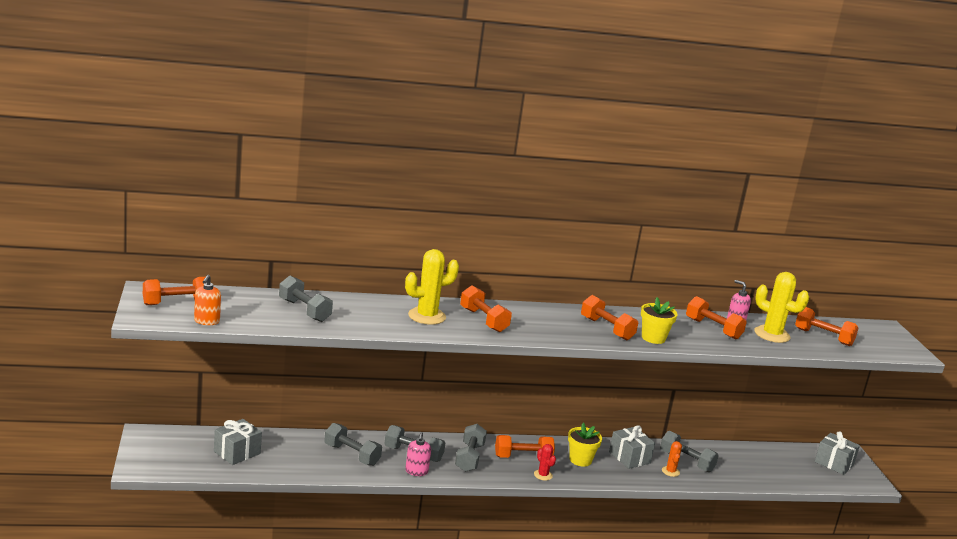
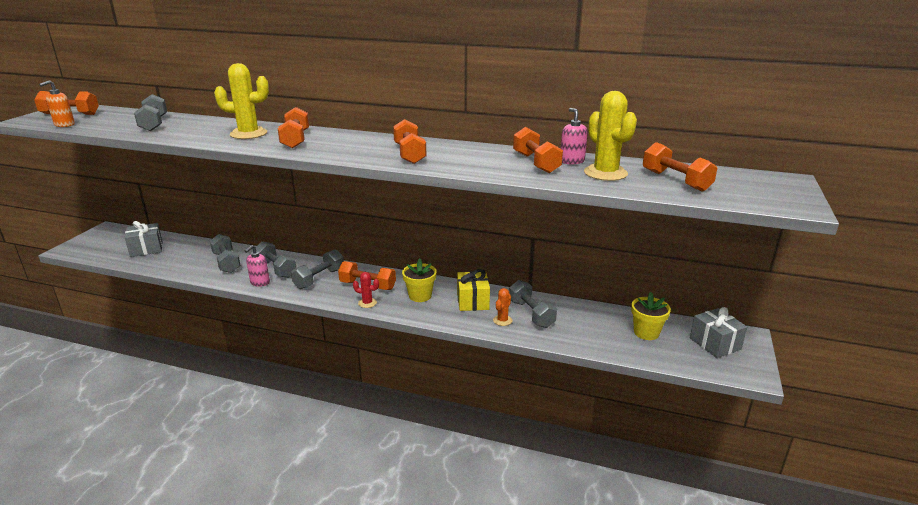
camera: 30 degrees right, 5 degrees up
(543, 475) = (367, 303): red cactus -> red cactus turned 75 degrees counterclockwise
(629, 457) = (473, 301): grey gift -> yellow gift
(653, 338) = (449, 164): yellow flower pot -> yellow flower pot (646, 332)

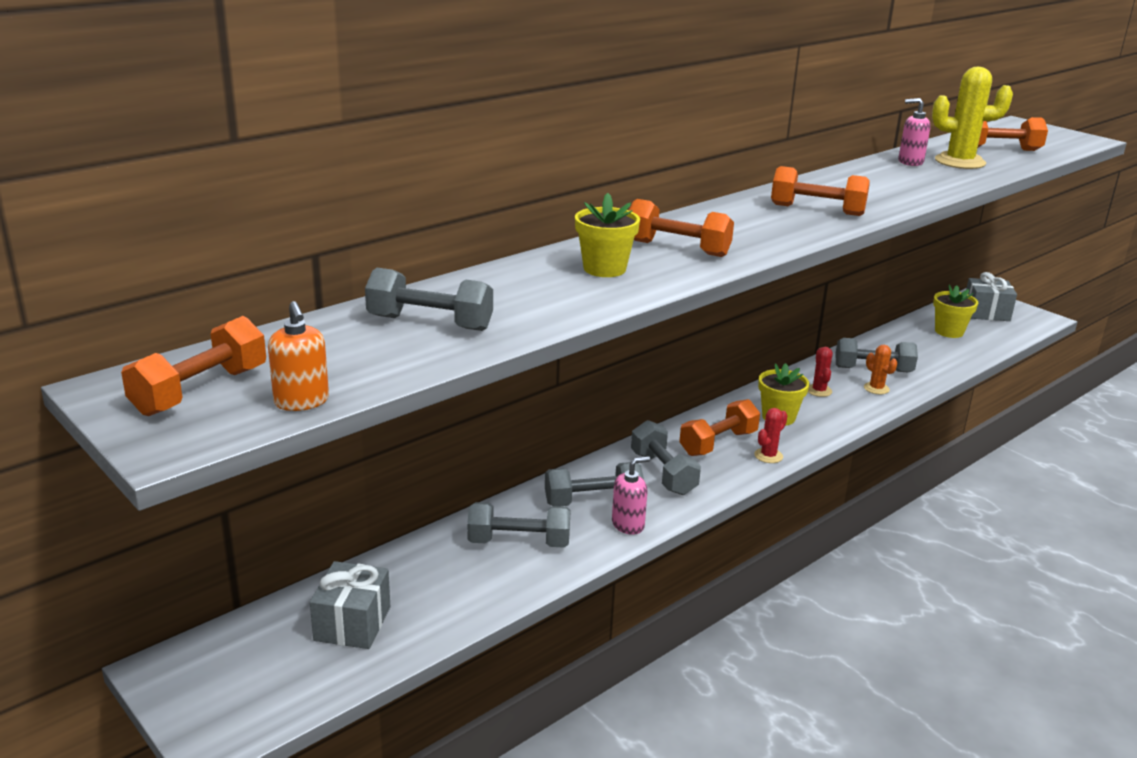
camera: 60 degrees left, 0 degrees up
(248, 134) = (604, 269): yellow cactus -> yellow flower pot
(260, 282) = (628, 525): pink soap dispenser -> pink soap dispenser turned 90 degrees counterclockwise
(473, 301) = (819, 391): yellow gift -> red cactus
(536, 163) = (904, 174): orange dumbbell -> none

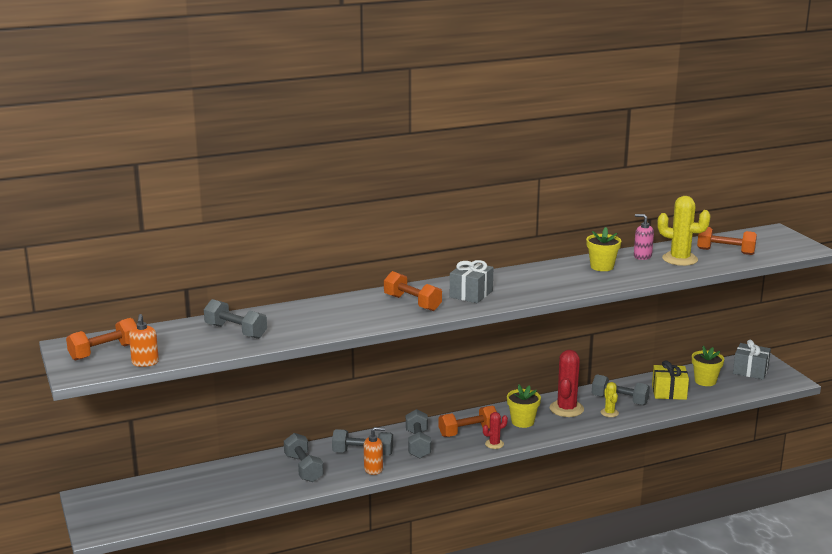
camera: 20 degrees right, 5 degrees down
(352, 623) = (189, 493): grey gift -> grey gift (471, 294)
(519, 542) = (303, 468): grey dumbbell -> grey dumbbell turned 45 degrees clockwise
(604, 269) = (357, 311): yellow flower pot -> yellow flower pot (602, 267)
(628, 525) = (373, 469): pink soap dispenser -> orange soap dispenser
(817, 210) = (530, 286): orange dumbbell -> none
(819, 391) = (566, 409): red cactus -> red cactus, size x1.90
(876, 388) = (609, 413): orange cactus -> yellow cactus
(921, 351) = (669, 392): none -> yellow gift

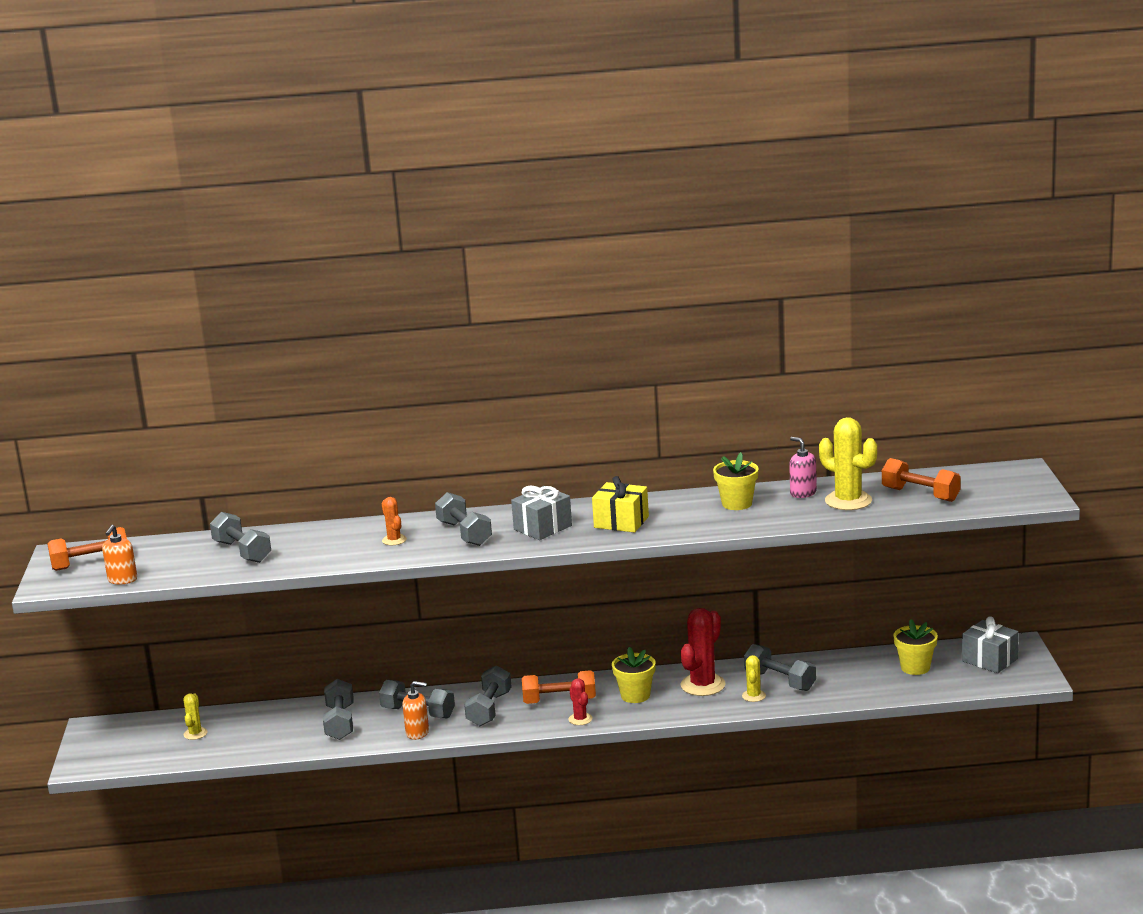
camera: 20 degrees right, 0 degrees up
(184, 491) = (195, 733): none -> yellow cactus
(359, 312) = (394, 540): none -> orange cactus
(412, 303) = (464, 533): orange dumbbell -> grey dumbbell
(494, 444) = (580, 719): red cactus -> red cactus turned 75 degrees clockwise
(669, 392) = (853, 677): yellow gift -> yellow gift (621, 522)

